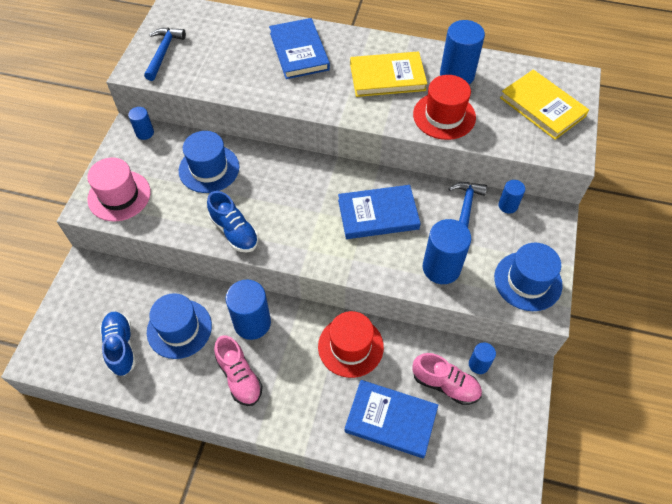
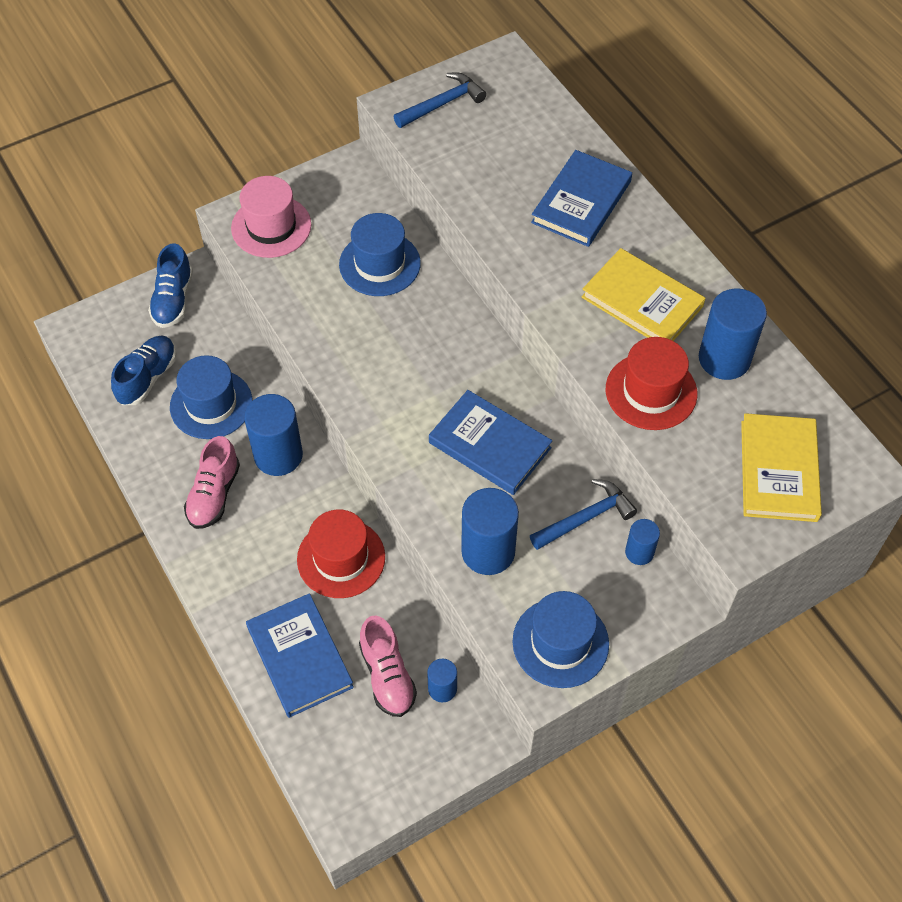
camera: 45 degrees right, 0 degrees up
(145, 133) = (360, 179): blue cylinder -> none
(234, 231) = (334, 347): blue shoe -> blue shoe (173, 299)

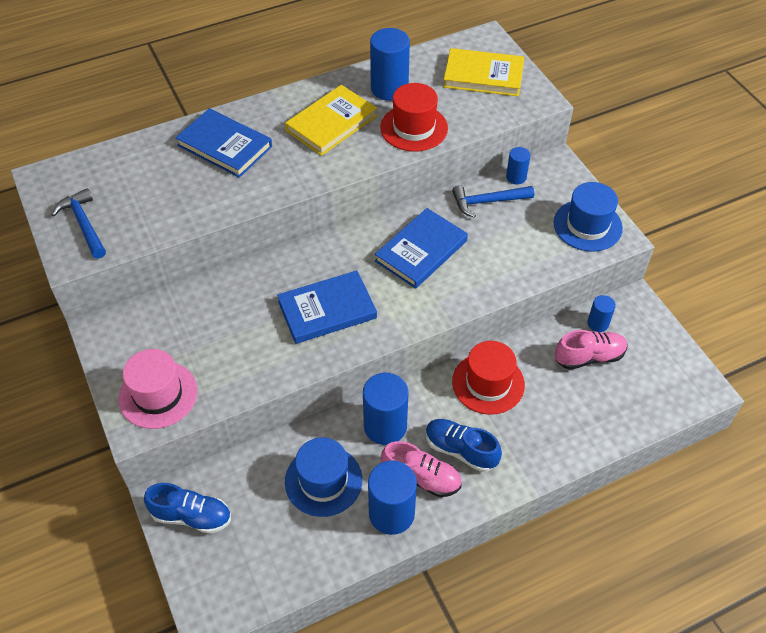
camera: 85 degrees left, 5 degrees down
(147, 378) = (284, 538): blue shoe -> blue shoe (460, 450)
(299, 657) = (576, 415): blue book -> blue book (327, 310)
(379, 264) = (224, 312): blue hat -> none
(488, 551) = (515, 259): blue cylinder -> blue cylinder (391, 513)
(586, 517) = (487, 202): blue hammer -> blue hammer turned 75 degrees counterclockwise

